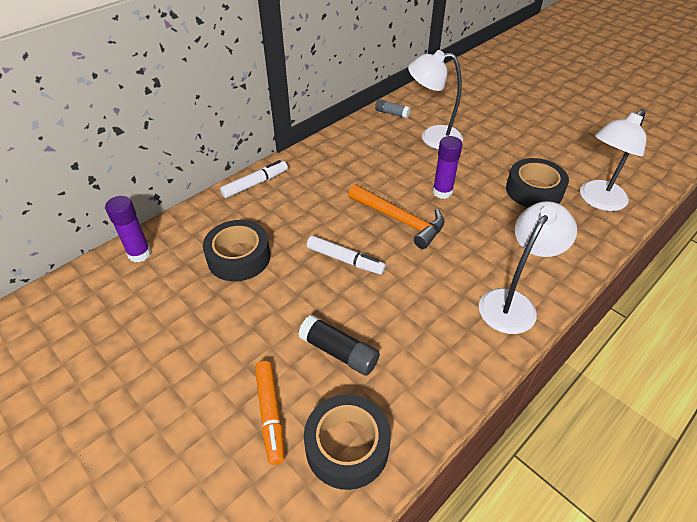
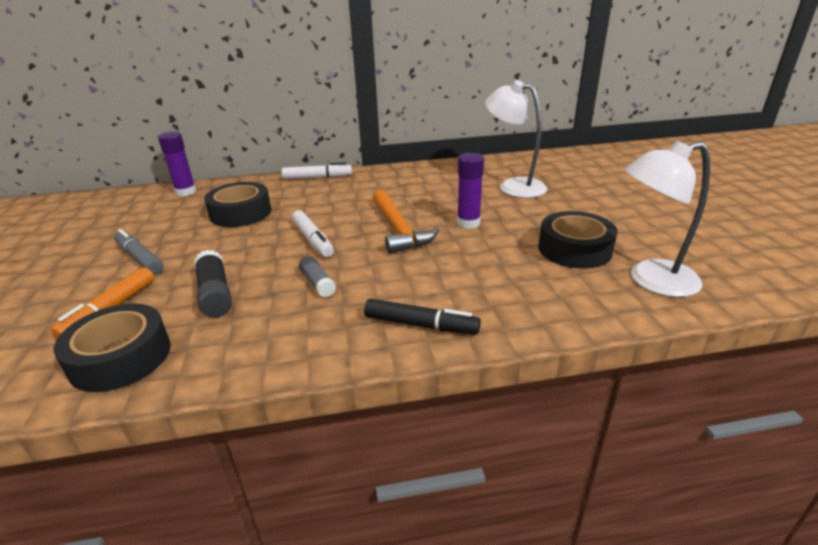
camera: 35 degrees right, 15 degrees down
(214, 352) = (140, 258): none -> grey marker
(392, 113) = (496, 163): grey glue stick -> grey glue stick (317, 283)
(513, 303) = (421, 325): white lamp -> black marker

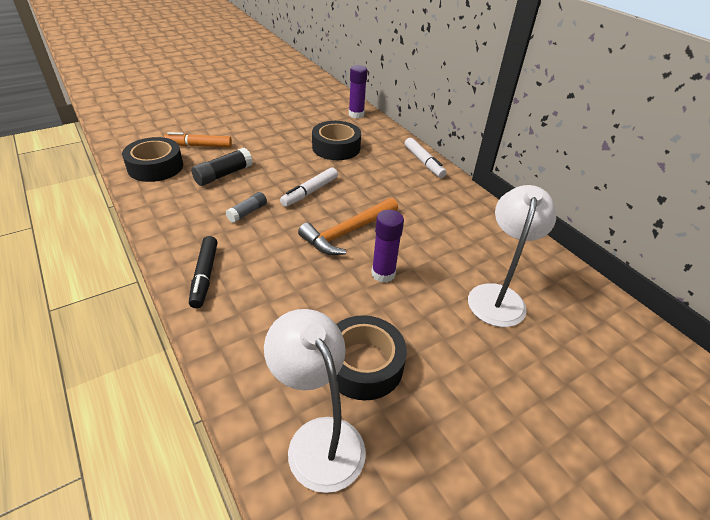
camera: 65 degrees right, 10 degrees up
(140, 258) = (257, 133): grey marker -> none

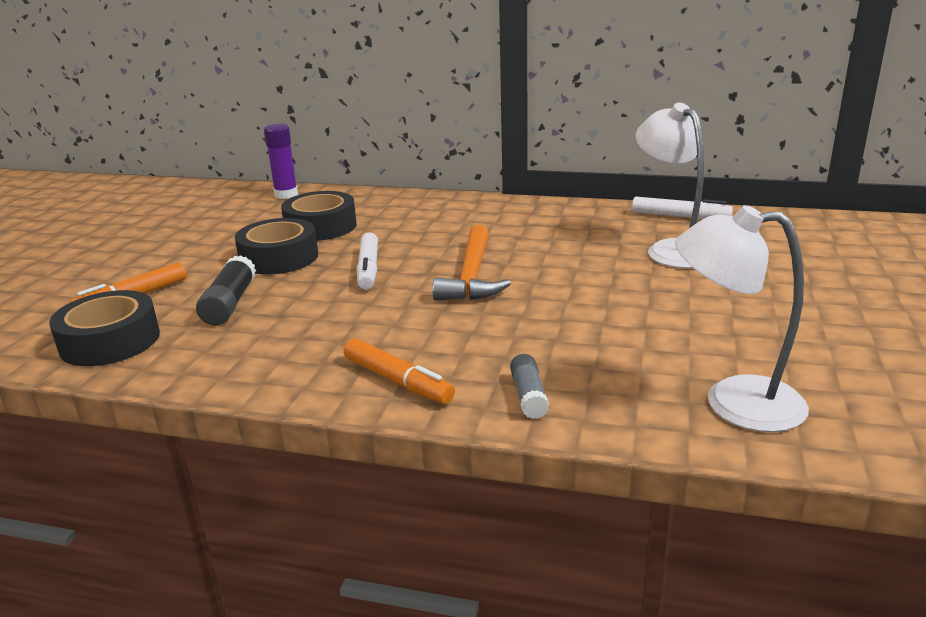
camera: 40 degrees left, 15 degrees down
(205, 276) = (398, 381): black marker -> orange marker
(247, 212) = (333, 315): grey glue stick -> grey glue stick (528, 395)
(363, 364) = (669, 342): black tape -> black tape (279, 257)
(383, 274) = (563, 284): purple glue stick -> none
(423, 162) = (436, 200): white marker -> white marker (680, 217)

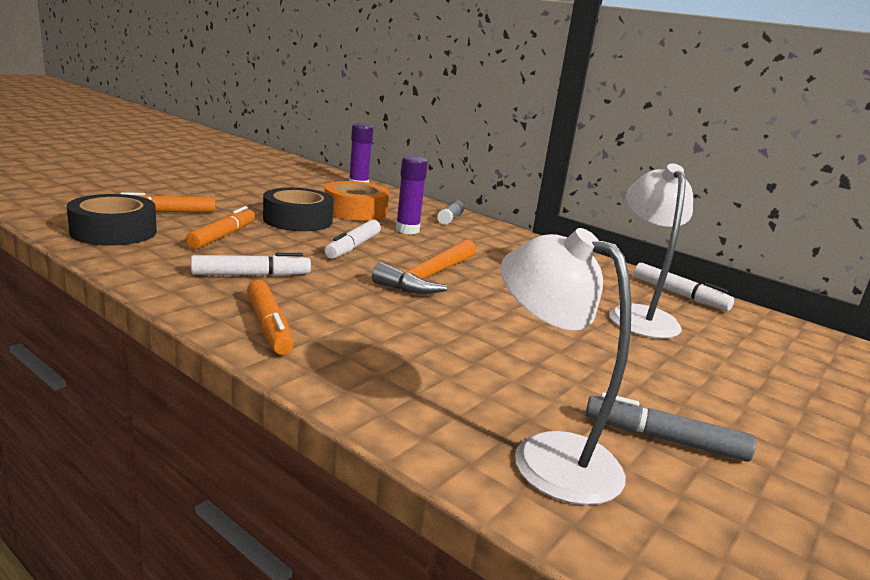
camera: 20 degrees right, 5 degrees down
(230, 304) = (223, 236): black glue stick -> orange marker
(314, 336) = (251, 275): none -> white marker
(321, 226) = (355, 211): black tape -> orange tape
(394, 231) = (407, 230): none -> purple glue stick
(528, 395) = (359, 376): grey glue stick -> grey glue stick (450, 219)
(792, 352) = (664, 439): none -> grey marker

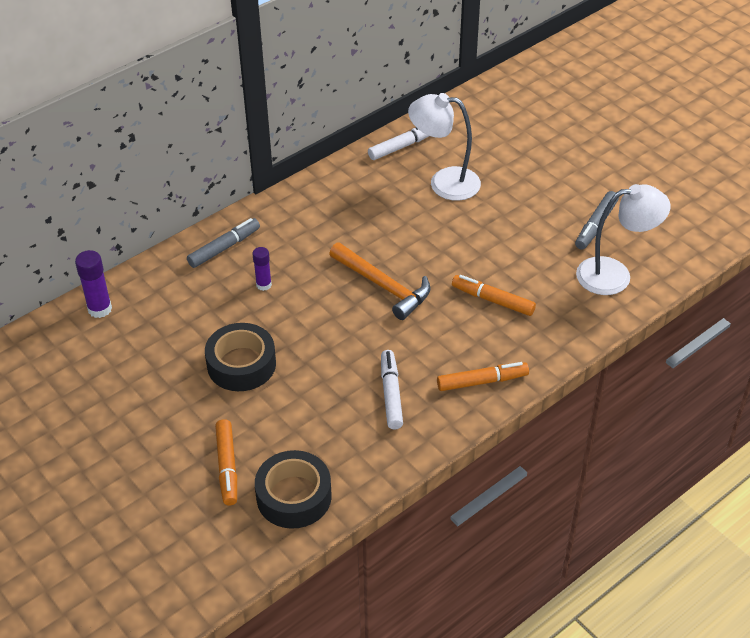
camera: 75 degrees left, 25 degrees up
(223, 236) = (297, 418): orange marker -> orange marker (493, 300)
(353, 247) = (316, 327): white marker -> none
(355, 211) = (204, 318): orange tape -> none
(407, 230) = (263, 285): purple glue stick -> purple glue stick, size x0.66
(450, 219) = (224, 248): grey glue stick -> grey marker
(547, 456) = (615, 275): white lamp -> white lamp turned 150 degrees counterclockwise

